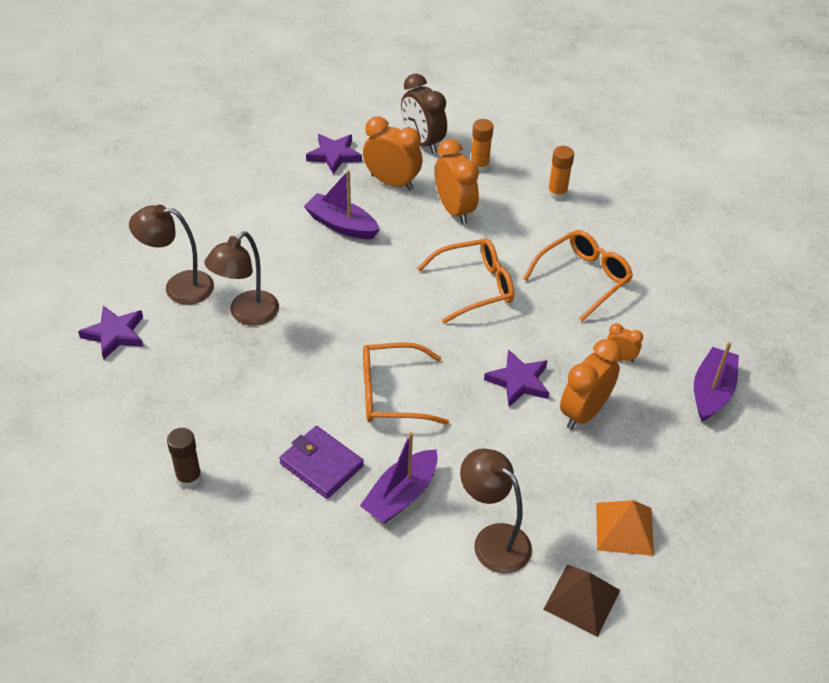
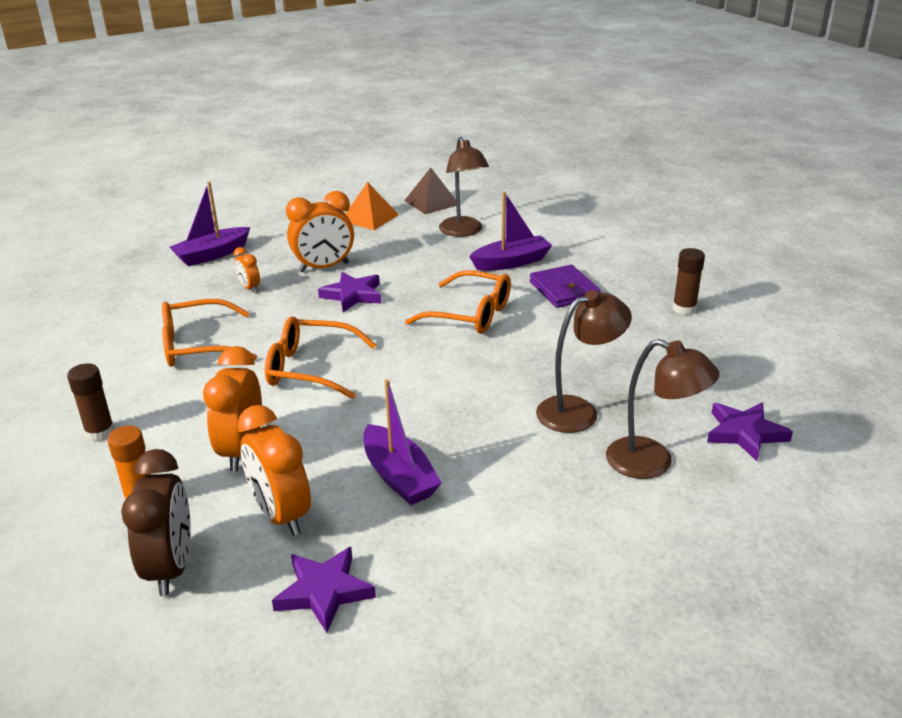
camera: 150 degrees left, 15 degrees down
(557, 193) = (100, 432): orange glue stick -> brown glue stick

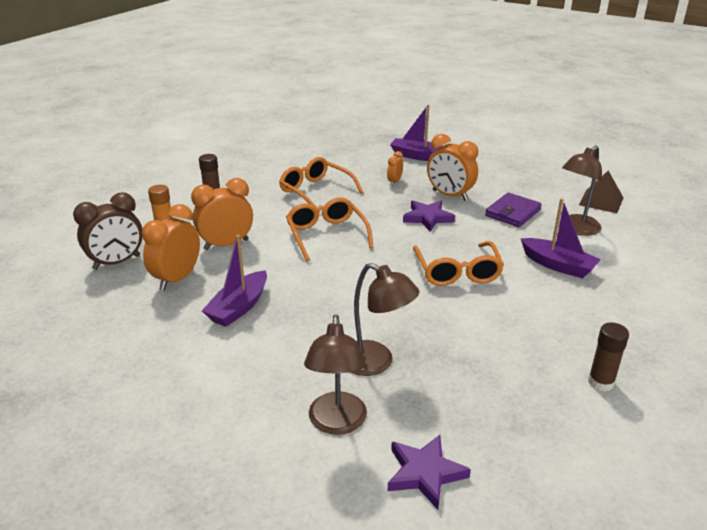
camera: 60 degrees right, 0 degrees up
(324, 591) = (119, 318): purple star -> none
(369, 217) = (540, 186): orange pyramid -> none
(564, 290) = (547, 304): purple wallet -> purple wallet (512, 213)

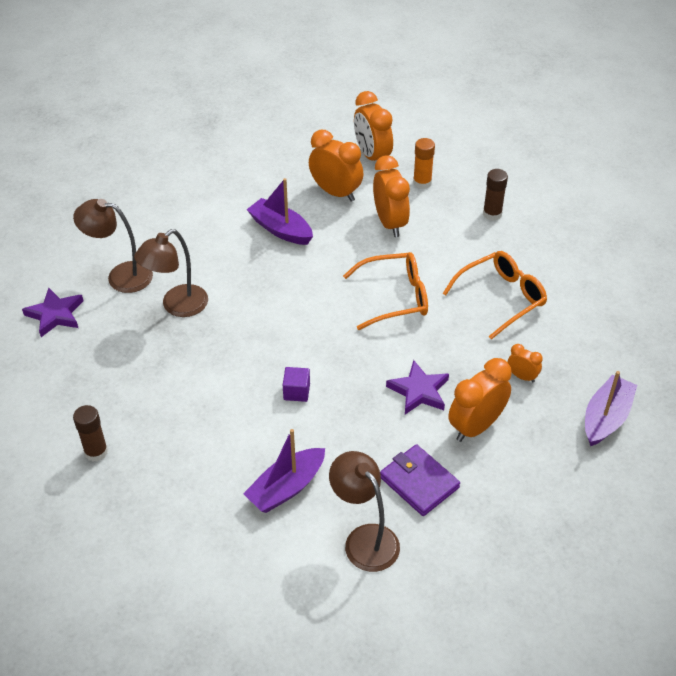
camera: 100 degrees right, 15 degrees up
(117, 262) = (372, 156): brown clock -> orange clock
(457, 272) = (296, 392): orange glasses -> purple cube
(601, 201) = (438, 604): brown pyramid -> none

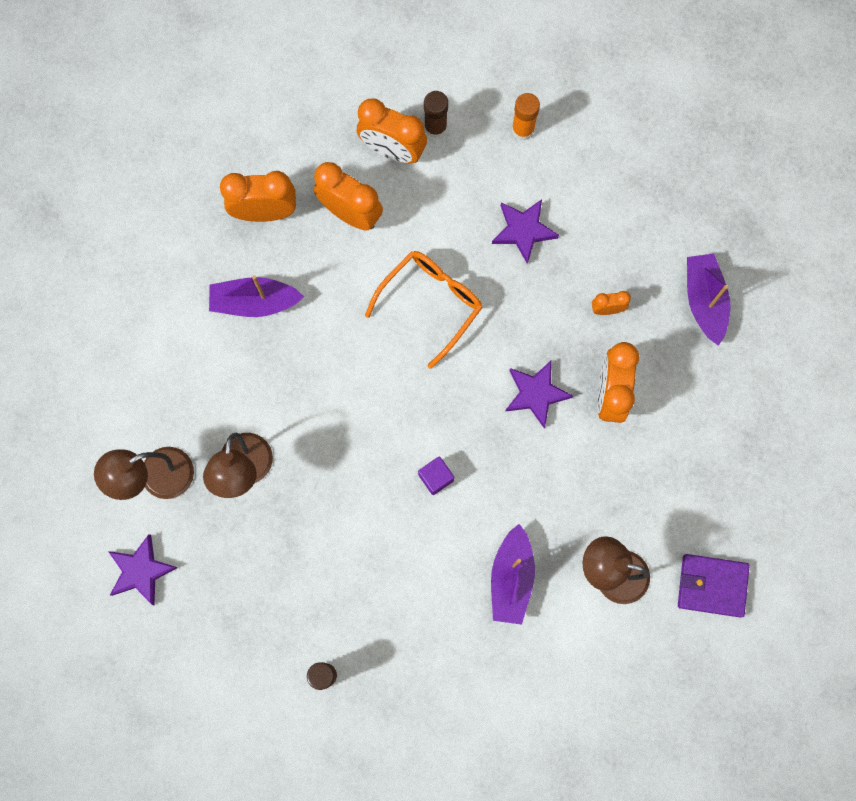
camera: 40 degrees left, 30 degrees up
(372, 156) = (257, 133): orange clock -> orange clock (392, 150)
(419, 482) = (609, 486): purple wallet -> purple wallet (712, 585)
(422, 183) = (336, 134): orange glue stick -> orange glue stick (523, 129)
(501, 298) = (523, 231): orange glasses -> purple star

